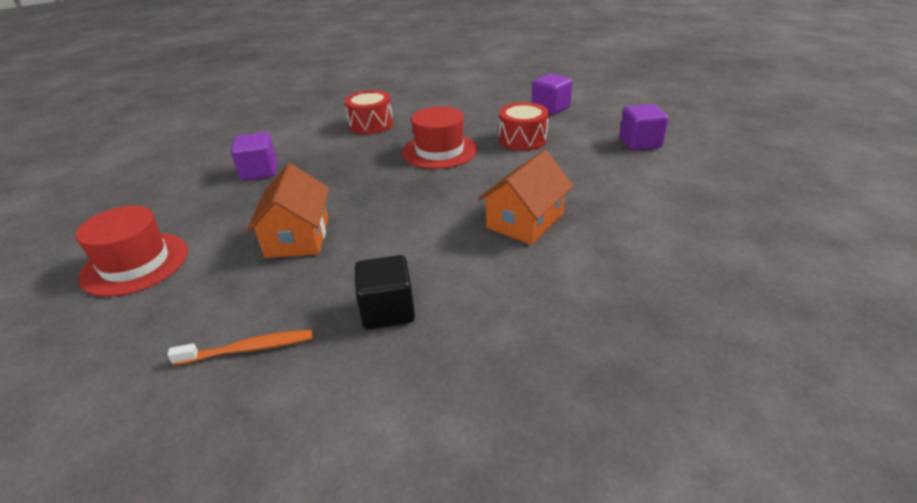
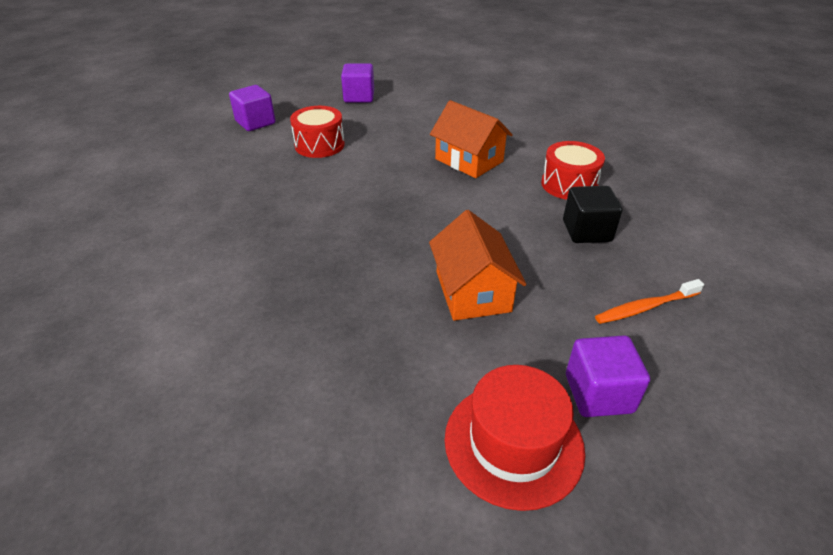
camera: 85 degrees left, 5 degrees up
(248, 349) = (645, 307): orange toothbrush -> orange toothbrush turned 105 degrees counterclockwise
(259, 172) = (291, 346): purple cube -> purple cube (598, 393)
(297, 237) = (472, 291): orange house -> orange house turned 75 degrees clockwise
(371, 124) = (201, 242): red drum -> red drum (569, 184)
(439, 151) = (316, 193): red hat -> none

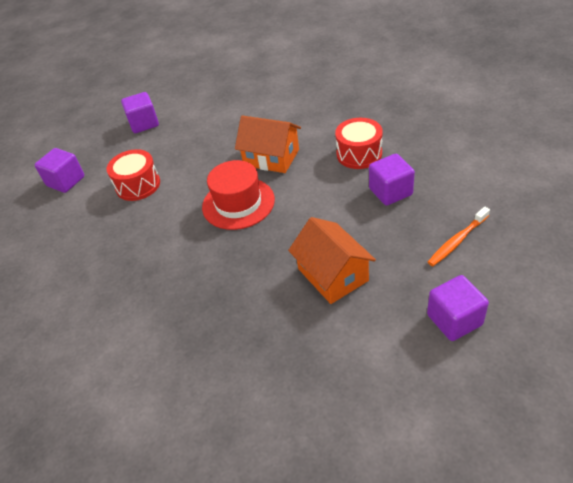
camera: 15 degrees left, 5 degrees up
(513, 443) = (416, 379): red hat -> red hat (238, 203)
(587, 231) = (390, 192): black cube -> purple cube

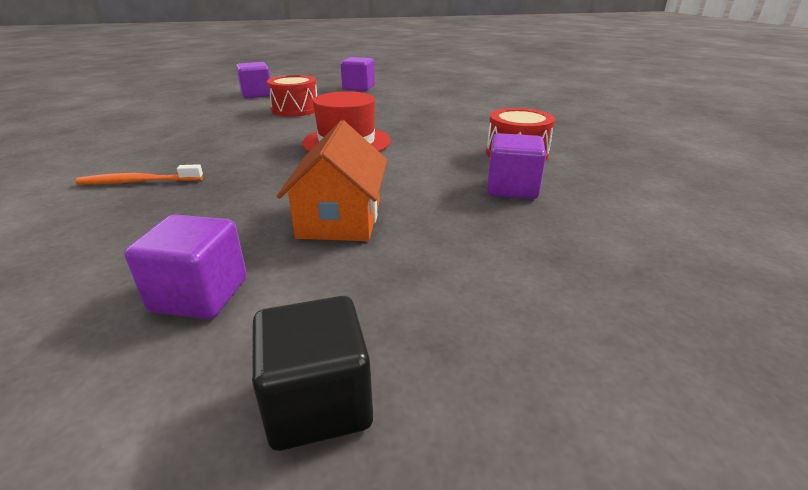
camera: 30 degrees right, 15 degrees down
(271, 157) = (424, 129): orange house -> none
(454, 320) = (414, 339): purple cube -> purple cube (200, 295)
(455, 370) = (318, 403): none -> black cube
(457, 241) = (542, 261): orange toothbrush -> orange toothbrush (138, 182)

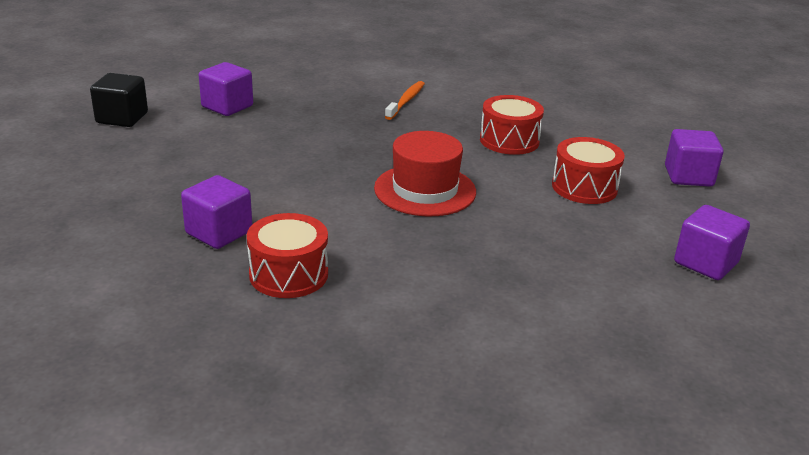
camera: 115 degrees right, 0 degrees up
(228, 133) = (509, 140): none -> red drum
(340, 218) = (261, 152): orange house -> none

